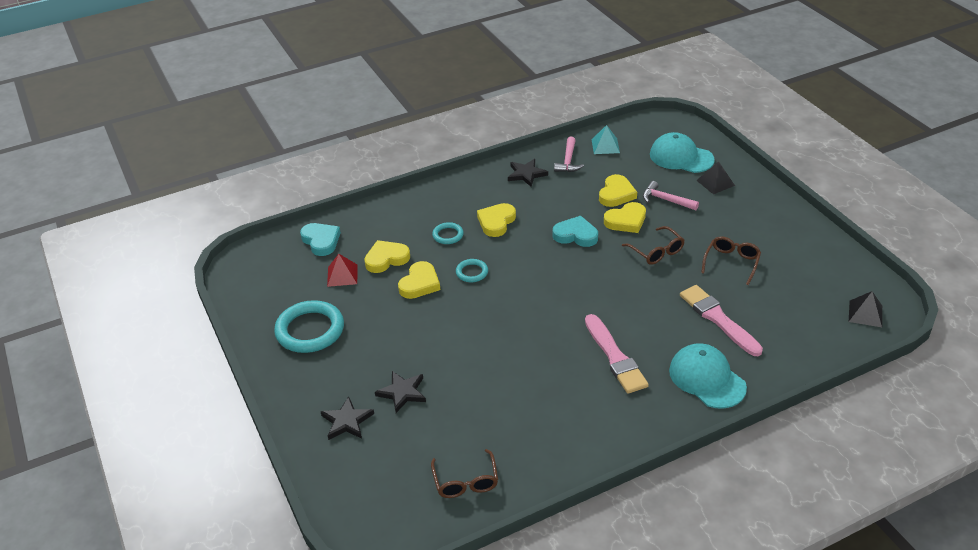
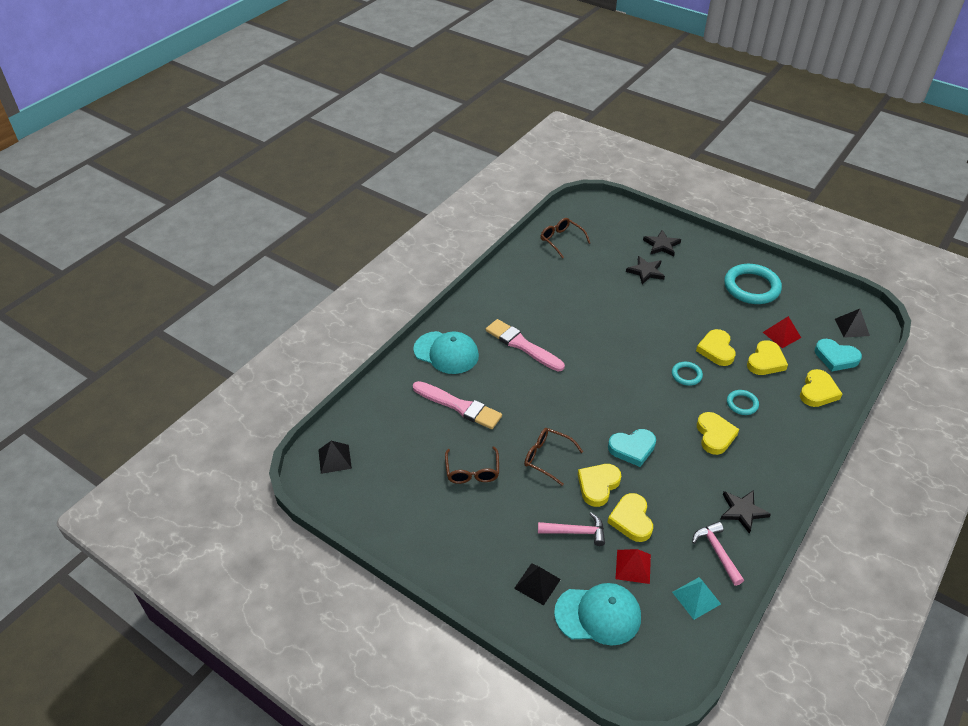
camera: 150 degrees right, 5 degrees up
(270, 259) = (852, 327): none -> black pyramid
(372, 223) = (818, 391): none -> yellow heart
(636, 171) = (633, 566): none -> red pyramid

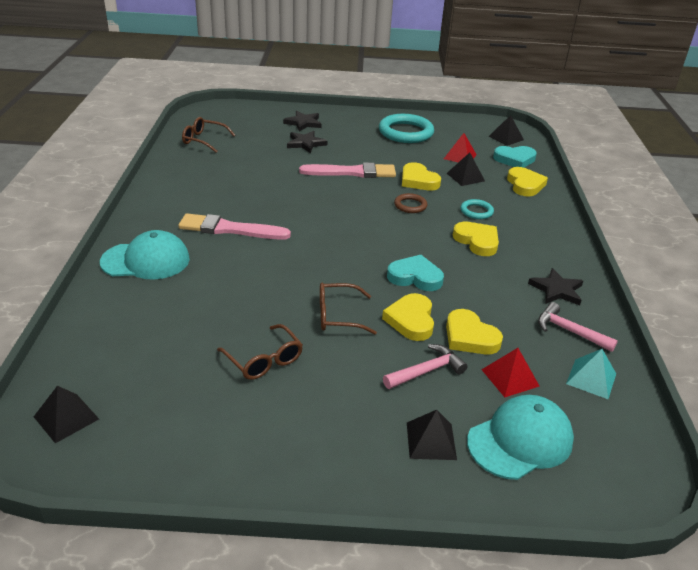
camera: 35 degrees left, 10 degrees down
(459, 406) = (199, 304): pink brush -> pink brush (352, 172)
(632, 448) = (415, 277): turquoise heart -> turquoise heart turned 120 degrees counterclockwise
(686, 375) = (410, 205): turquoise ring -> brown ring
(765, 361) = (465, 177): yellow heart -> black pyramid

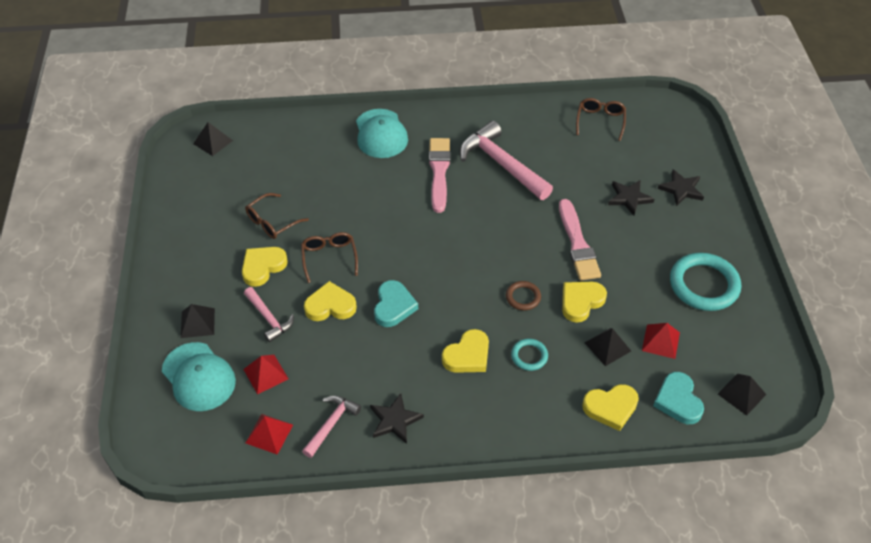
camera: 85 degrees right, 15 degrees up
(235, 193) = (501, 164): none -> pink hammer
(470, 337) = (313, 347): yellow heart -> yellow heart (263, 267)
(591, 378) = (269, 433): turquoise pyramid -> red pyramid

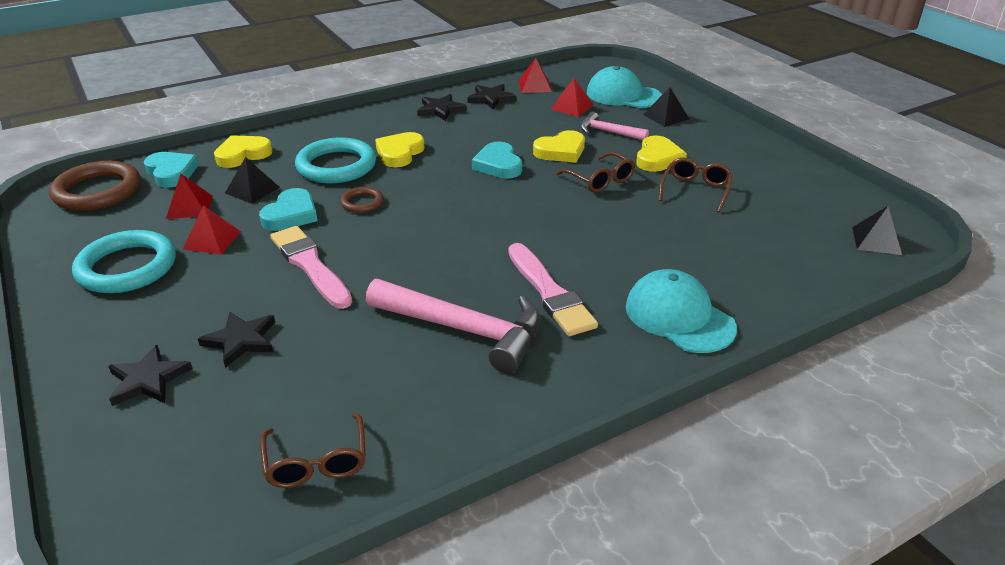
camera: 155 degrees right, 15 degrees down
(331, 424) = (491, 98): pink hammer -> black star
(529, 356) = (336, 166): turquoise ring -> turquoise ring, size x2.01
(581, 302) = (291, 215): yellow heart -> turquoise heart
(643, 293) = (212, 240): none -> red pyramid
(742, 394) = (98, 191): black pyramid -> brown ring

